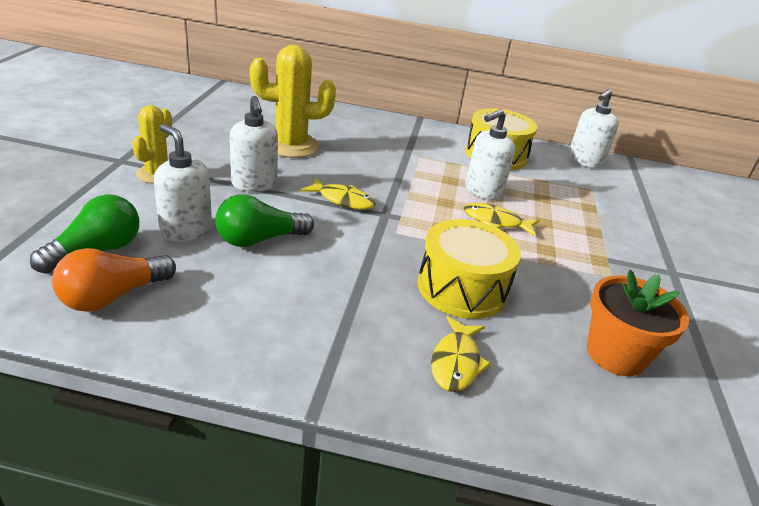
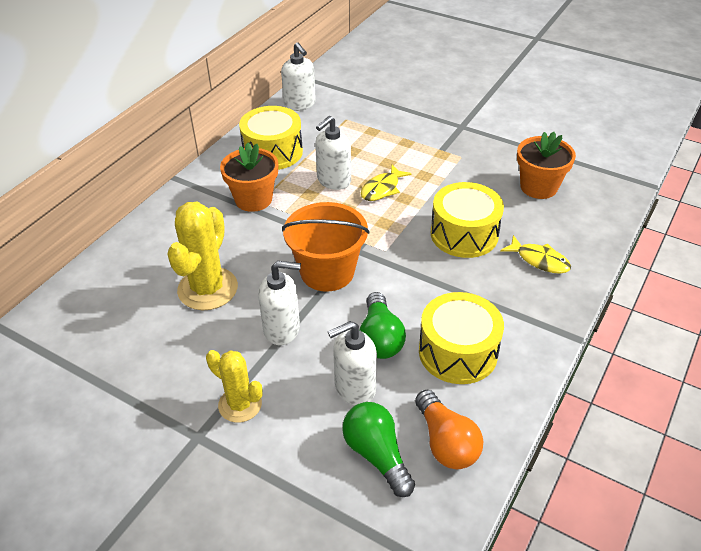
camera: 65 degrees left, 10 degrees up
(254, 296) = (458, 352): none -> yellow drum
(343, 200) = (327, 272): yellow fish -> orange bucket
(420, 153) = (253, 199): none -> orange flower pot
(483, 191) = (333, 181): white soap dispenser -> white soap dispenser turned 60 degrees clockwise

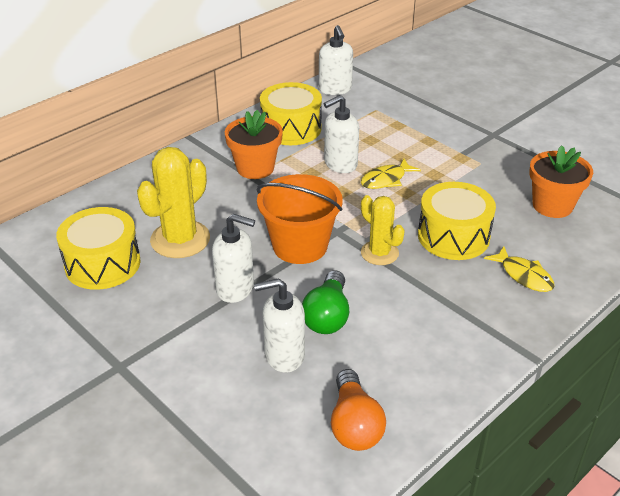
camera: 15 degrees right, 5 degrees down
(240, 404) = (169, 347): yellow cactus -> yellow cactus (379, 253)
(377, 455) = (281, 420): green light bulb -> none
(458, 352) = (401, 345): yellow drum -> yellow drum (102, 264)

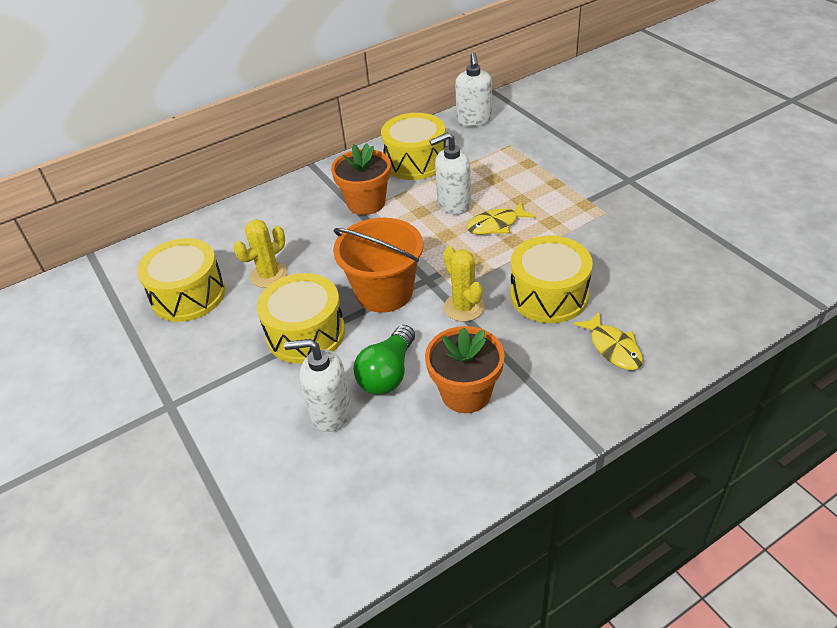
camera: 15 degrees right, 5 degrees up
(180, 239) = (269, 275): yellow cactus -> yellow cactus, size x0.63
(235, 288) = (306, 333): white soap dispenser -> yellow drum
(354, 425) = (378, 499): orange light bulb -> none
(552, 205) = (671, 268): orange flower pot -> orange flower pot (466, 393)

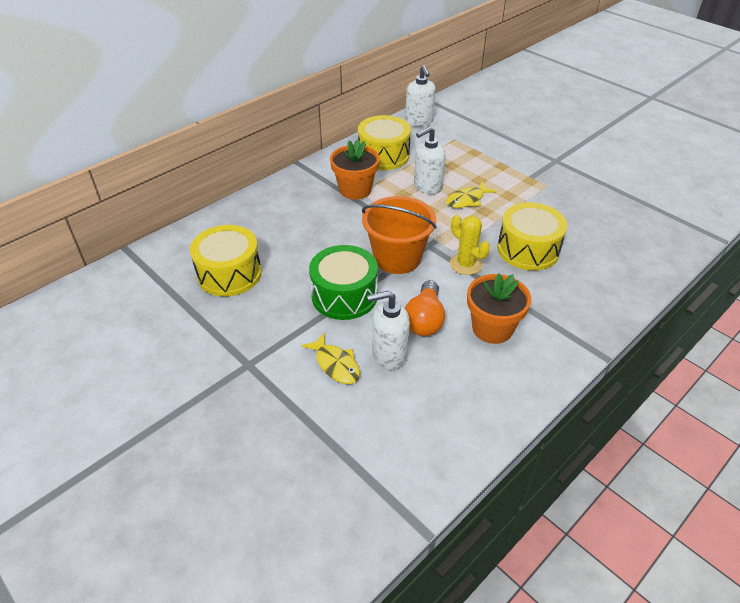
camera: 15 degrees left, 0 degrees up
(269, 275) = (294, 252): yellow cactus -> none
(306, 333) = (344, 295): yellow drum -> green drum
(388, 373) = (424, 320): green light bulb -> orange light bulb
(613, 347) = (590, 284): yellow fish -> yellow fish (336, 364)

